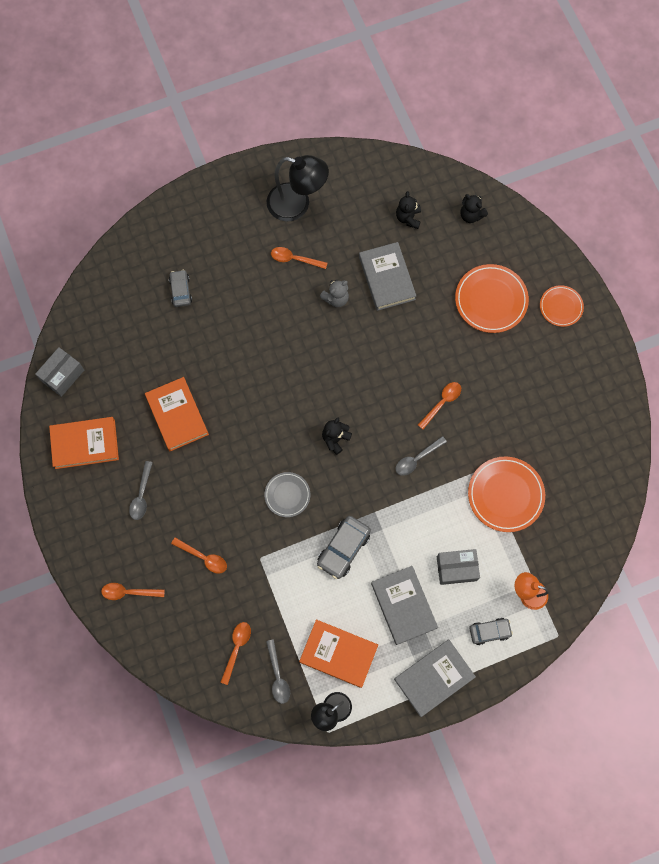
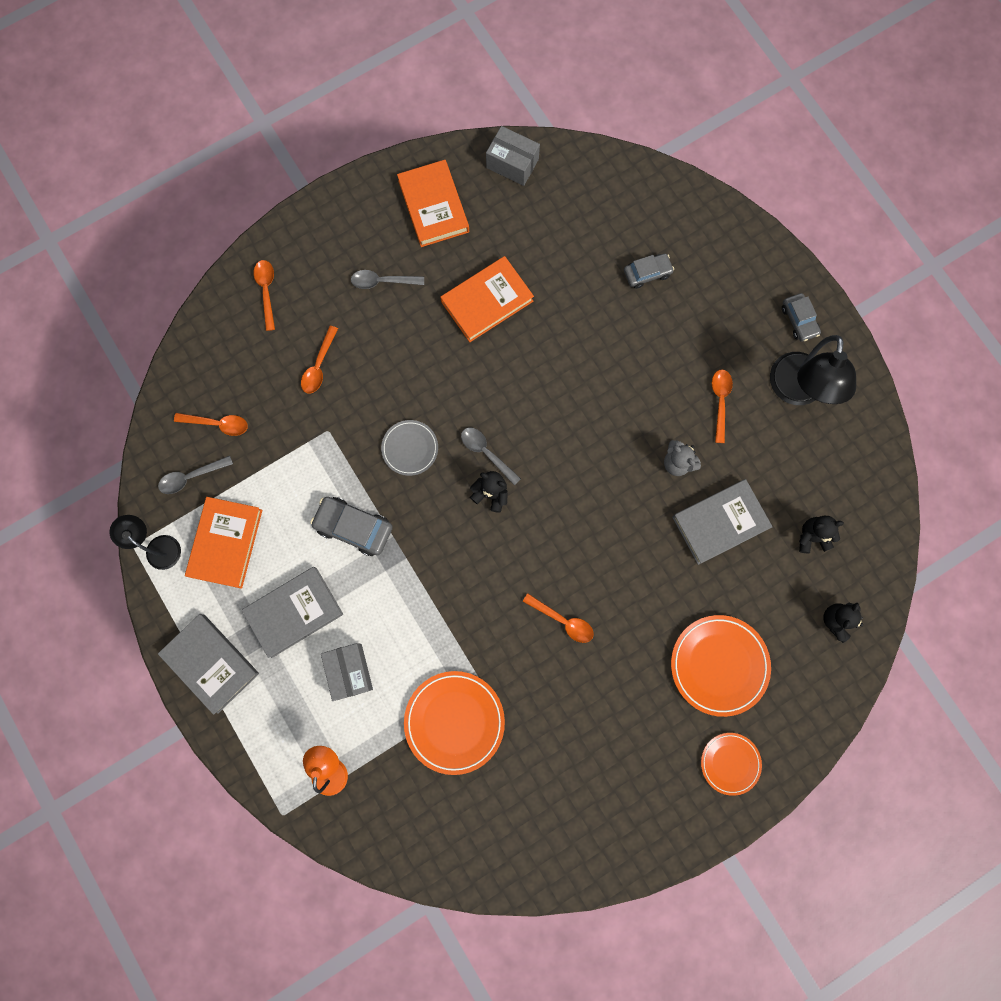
camera: 80 degrees right, 5 degrees up
(417, 459) = (482, 600): grey spoon -> grey spoon (486, 453)
(489, 631) = (276, 725): grey car -> grey car (799, 320)

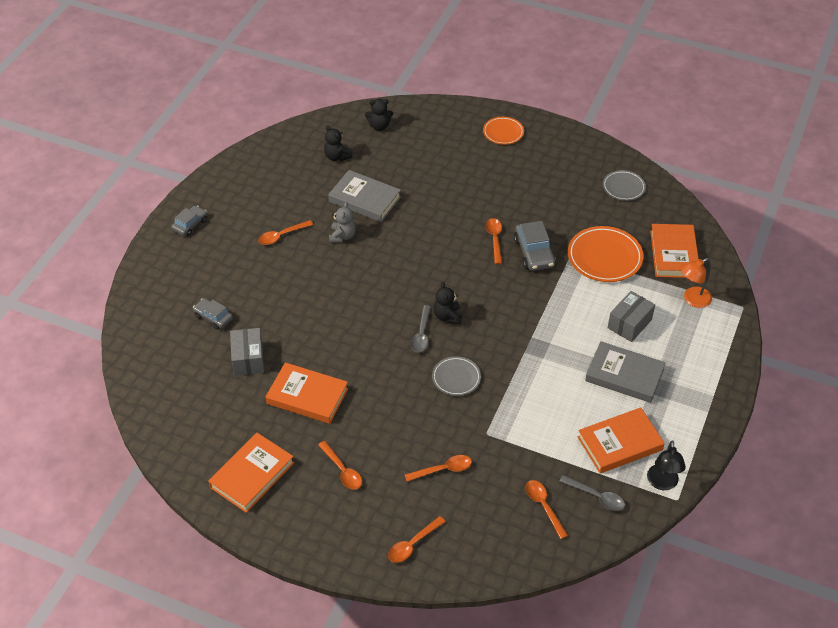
camera: 125 degrees left, 30 degrees down
(211, 663) = (701, 400): grey book -> none
(354, 527) = (539, 376): grey car -> grey car (534, 253)
(382, 281) = (342, 470): grey spoon -> orange spoon
(404, 804) = (674, 254): none -> orange book
(512, 163) = (176, 445): grey box -> grey box (248, 359)
(541, 835) = (623, 187): none -> grey plate
(719, 665) = (453, 161): orange plate -> none
(796, 391) = (244, 204): black lamp -> none

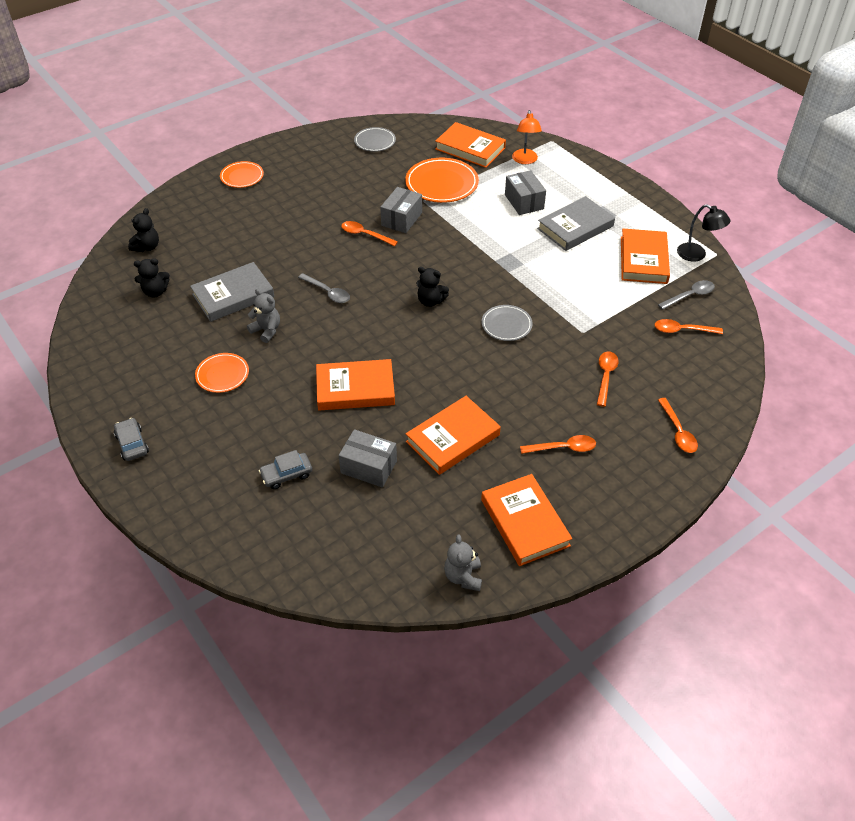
camera: 60 degrees left, 0 degrees up
(182, 458) = (463, 576): none -> grey teddy bear
(282, 236) = (222, 375): orange spoon -> orange plate
(319, 315) = (355, 389): none -> orange book
(421, 334) = (438, 326): grey spoon -> grey spoon (327, 292)
(534, 253) = (401, 219): grey car -> grey box

